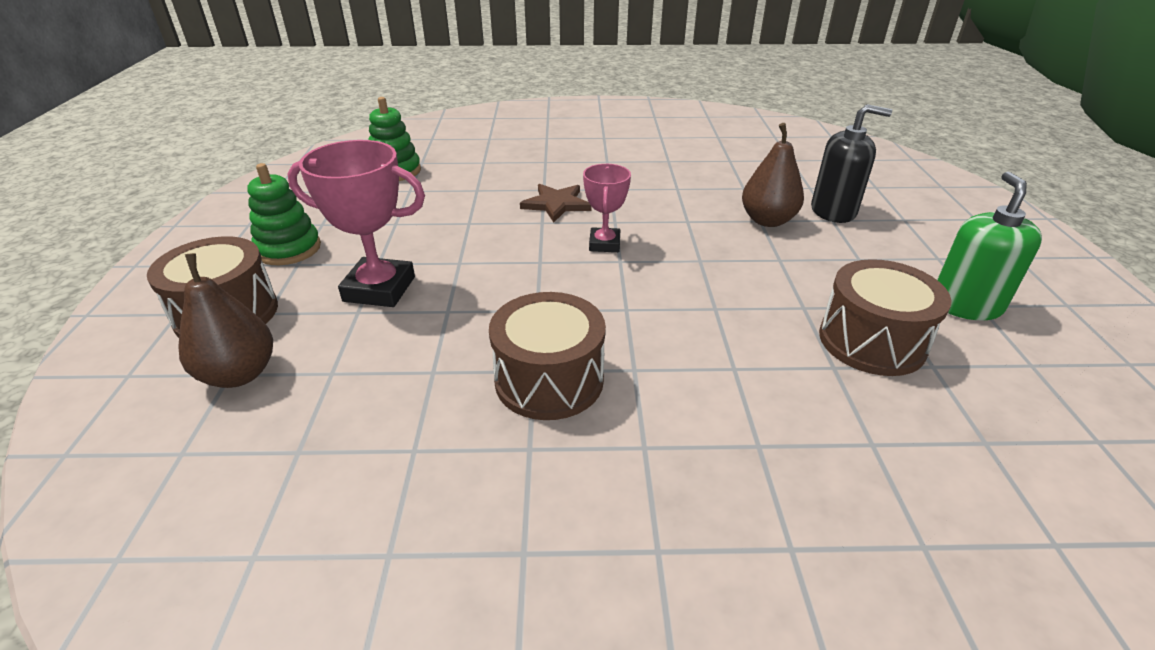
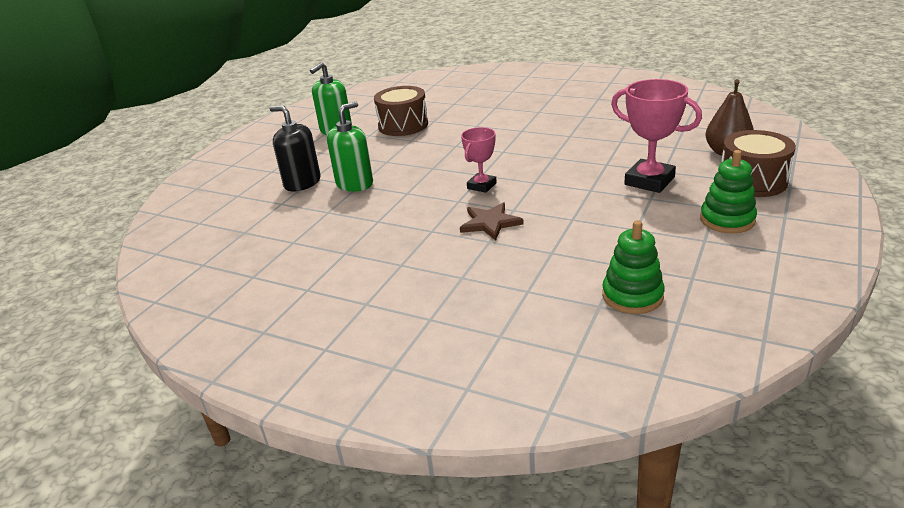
camera: 150 degrees left, 5 degrees down
(549, 380) = (564, 131): brown drum -> none
(767, 220) = (354, 184): brown pear -> green soap dispenser

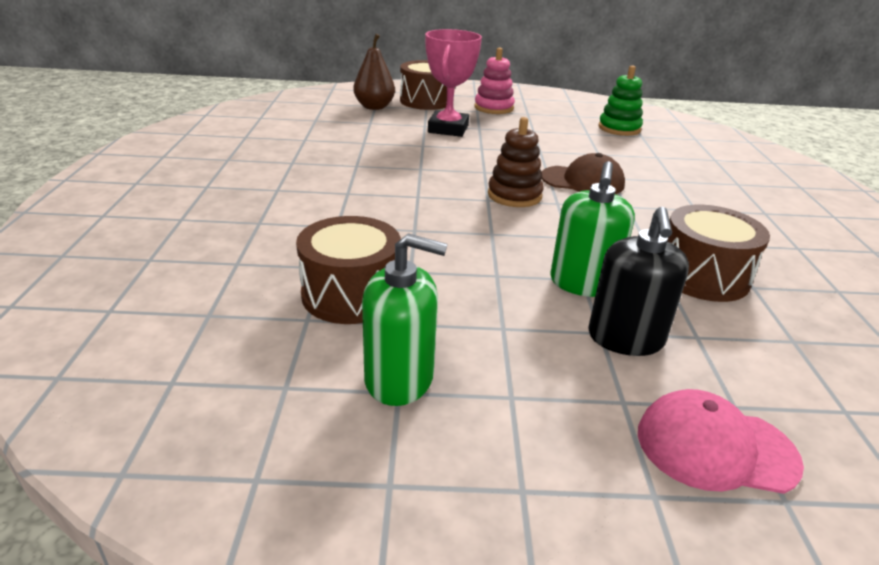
camera: 120 degrees left, 0 degrees up
(229, 183) = (715, 447): none -> pink cap
(321, 227) = (702, 276): none -> brown drum
(354, 184) = (583, 283): green soap dispenser -> green soap dispenser turned 90 degrees counterclockwise
(481, 186) = (514, 195): pink trophy -> brown stacking toy
(490, 223) = (582, 181): brown star -> brown cap
(727, 220) = (494, 108): green stacking toy -> pink stacking toy

